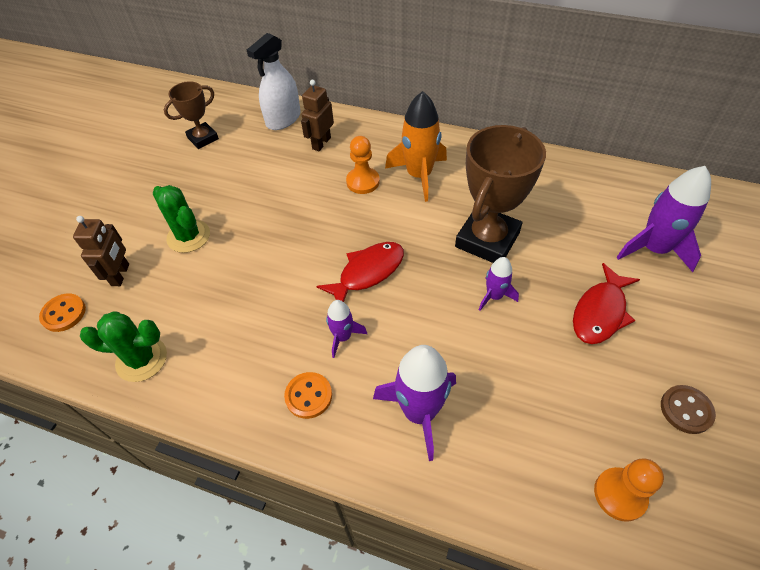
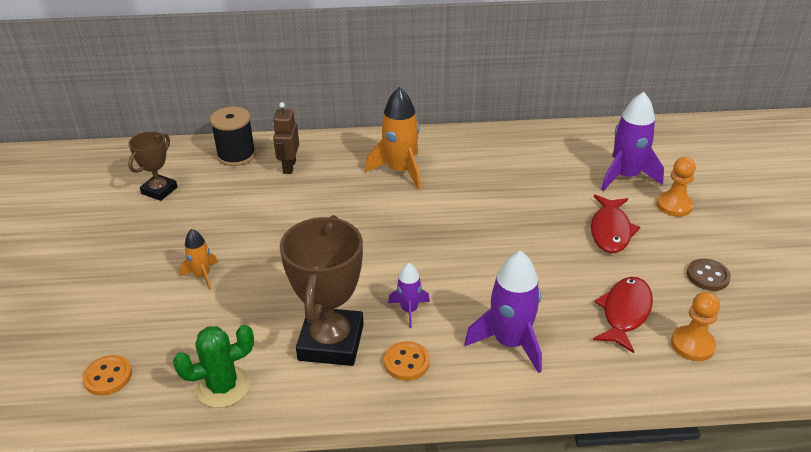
camera: 25 degrees left, 15 degrees down
(121, 275) = (149, 327): brown robot -> none
(188, 236) = (202, 275): green cactus -> orange rocket
(283, 119) = (236, 155): white spray bottle -> black spool
(363, 182) = (350, 188): orange pawn -> orange pawn (674, 205)
(367, 272) = (400, 256): red fish -> red fish (624, 313)
(487, 240) = (490, 204): brown trophy -> brown trophy (331, 342)
(494, 296) = (521, 243): purple rocket -> none

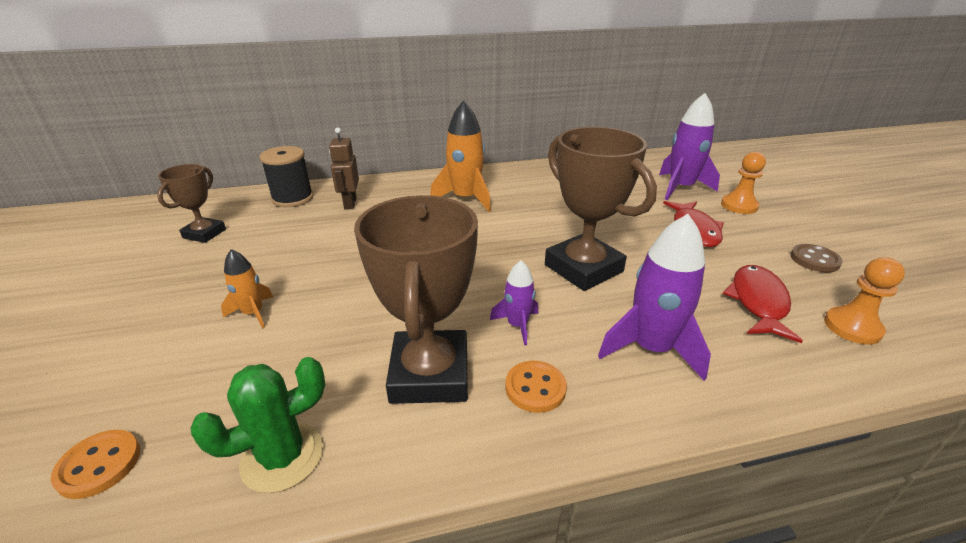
camera: 10 degrees left, 5 degrees down
(485, 262) = (583, 268): none -> brown trophy

